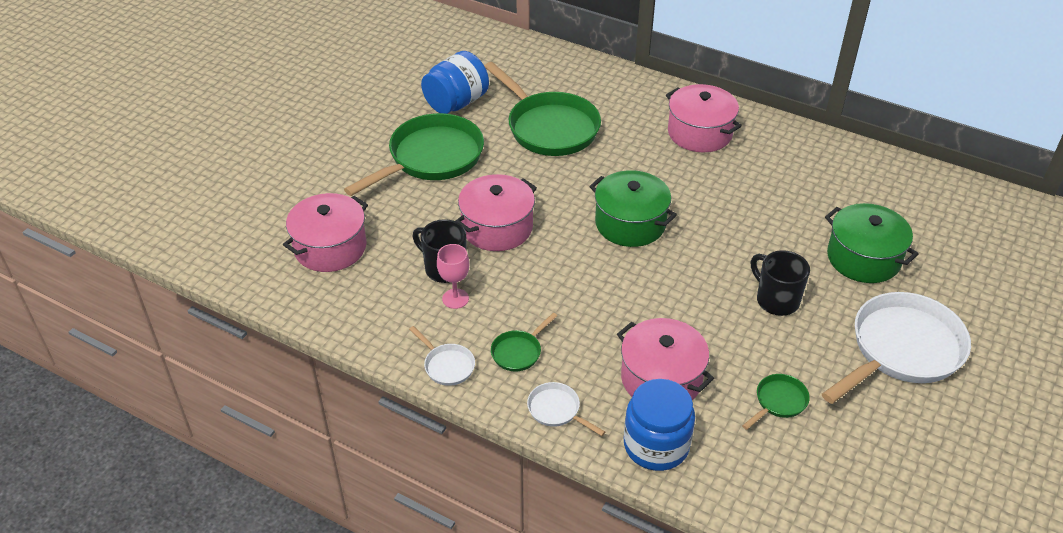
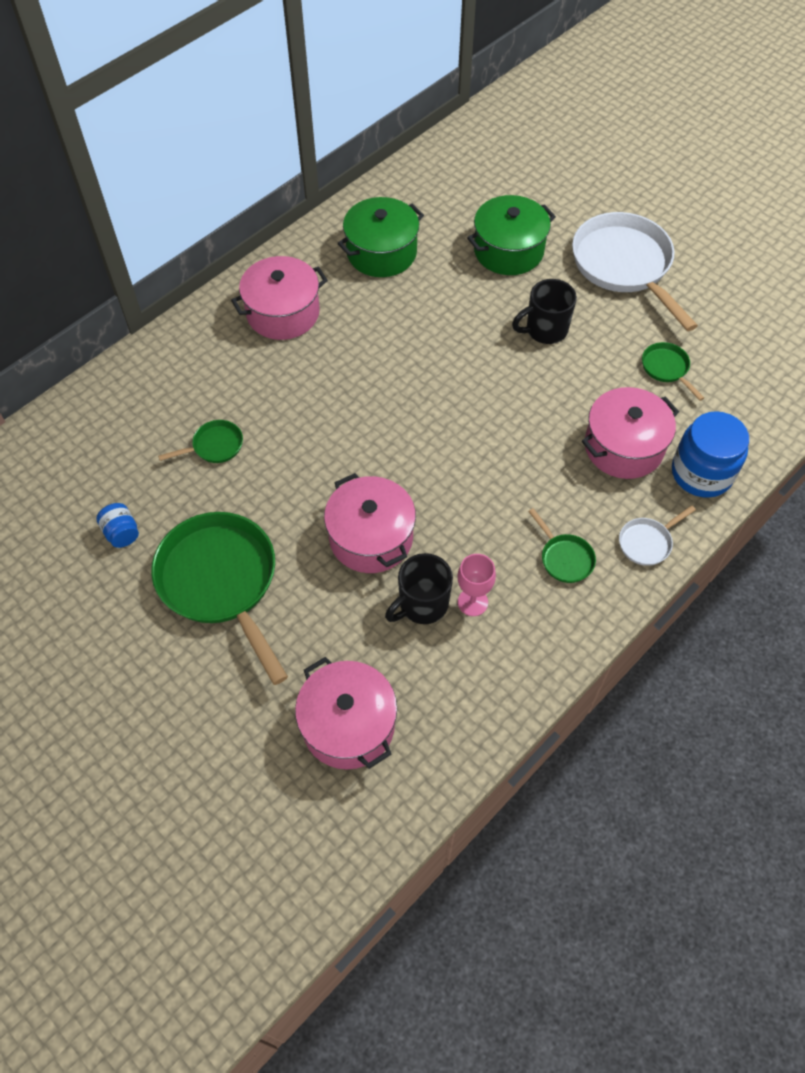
camera: 75 degrees left, 15 degrees up
(447, 365) = (569, 629): white pan -> none
(456, 103) = (122, 533): blue jar -> blue jar, size x0.50
(549, 127) = (214, 446): green pan -> green pan, size x0.44
(630, 223) = (404, 413): green pot -> green pot (381, 252)

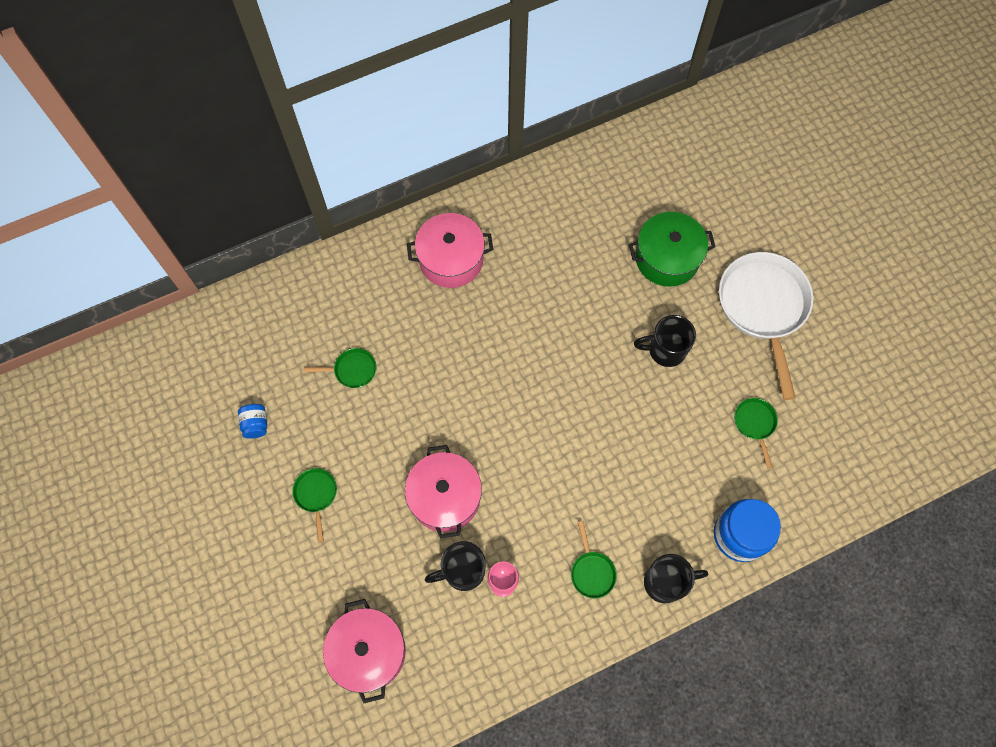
camera: 20 degrees right, 10 degrees up
(221, 582) = (316, 495): green pan -> green pan, size x0.44
(381, 252) = (556, 225): green pot -> none
(623, 447) = (684, 487): pink pot -> none
(647, 542) = (665, 582): white pan -> black mug

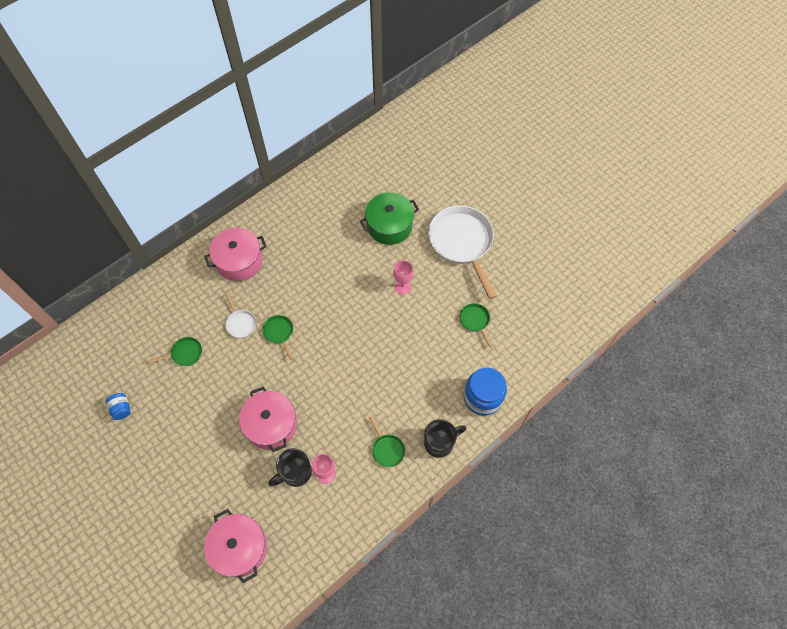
camera: 15 degrees left, 5 degrees down
(316, 495) = (177, 447): green pan -> green pan (279, 333)
(434, 347) = (240, 323): none -> white pan
(665, 350) = (403, 287): black mug -> pink goblet

